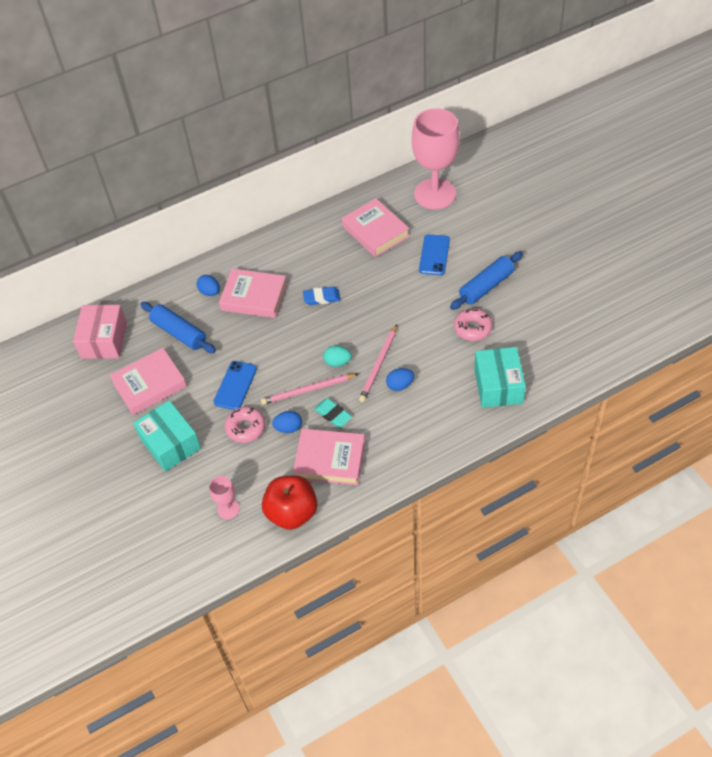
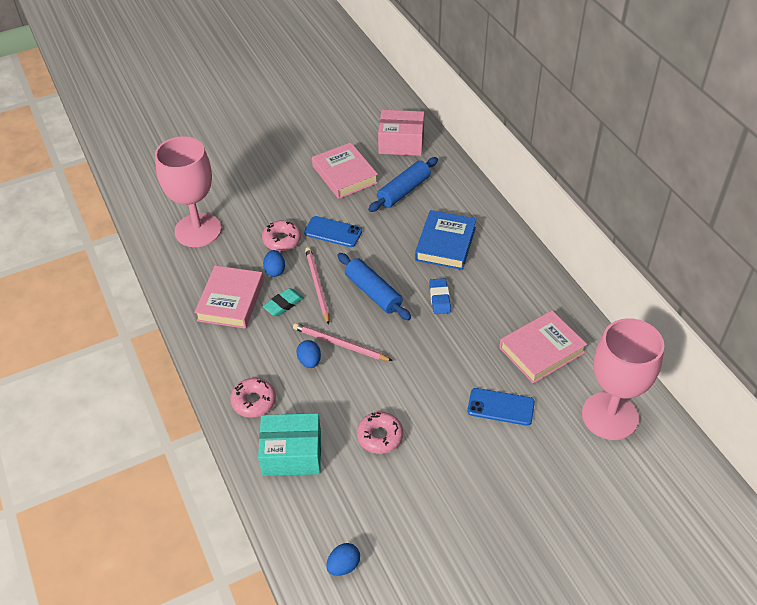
camera: 90 degrees right, 5 degrees down
(170, 443) = (276, 191): turquoise box -> none
(210, 292) = (455, 210): blue egg -> blue egg (343, 565)
(228, 509) = (198, 230): pink goblet -> pink goblet, size x2.32
(254, 297) = (445, 244): pink book -> blue book
(292, 513) = (181, 273): red apple -> none
(337, 362) = (349, 310): turquoise egg -> none
(448, 421) = (254, 401): none -> pink donut
(486, 286) = (445, 457): blue rolling pin -> blue rolling pin (373, 292)

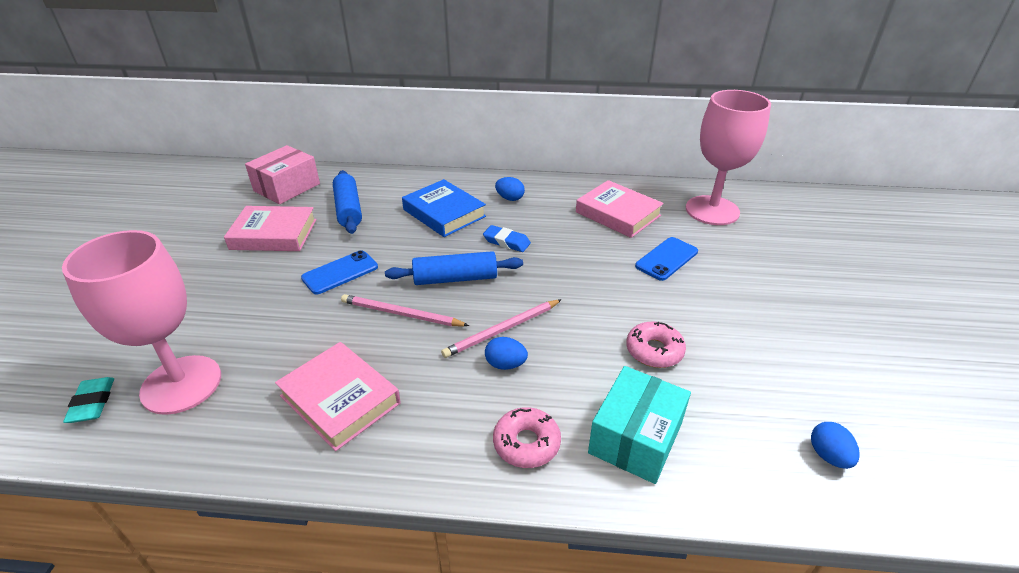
camera: 60 degrees left, 10 degrees down
(275, 270) = (339, 339): blue egg -> blue egg (510, 198)
(282, 240) = (301, 314): pink donut -> none
(283, 304) = (398, 352): turquoise eraser -> turquoise eraser (92, 403)
(541, 350) = (618, 214): pink book -> pink book turned 45 degrees counterclockwise

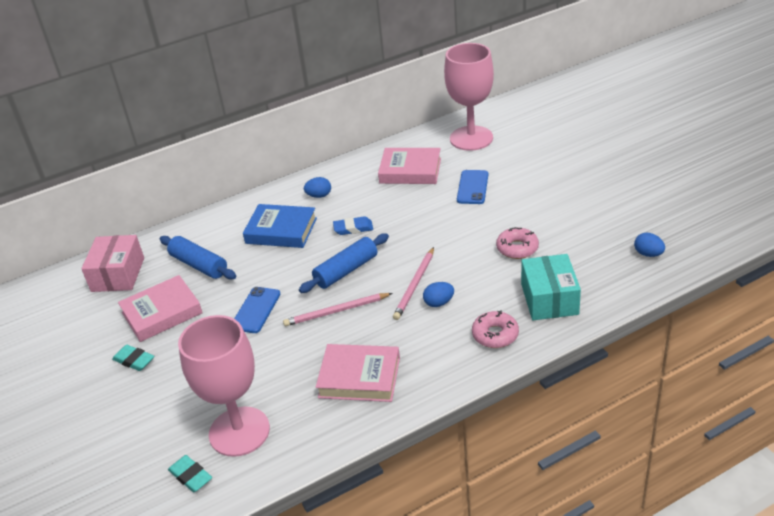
camera: 30 degrees left, 0 degrees up
(204, 263) = (134, 360): none -> turquoise eraser

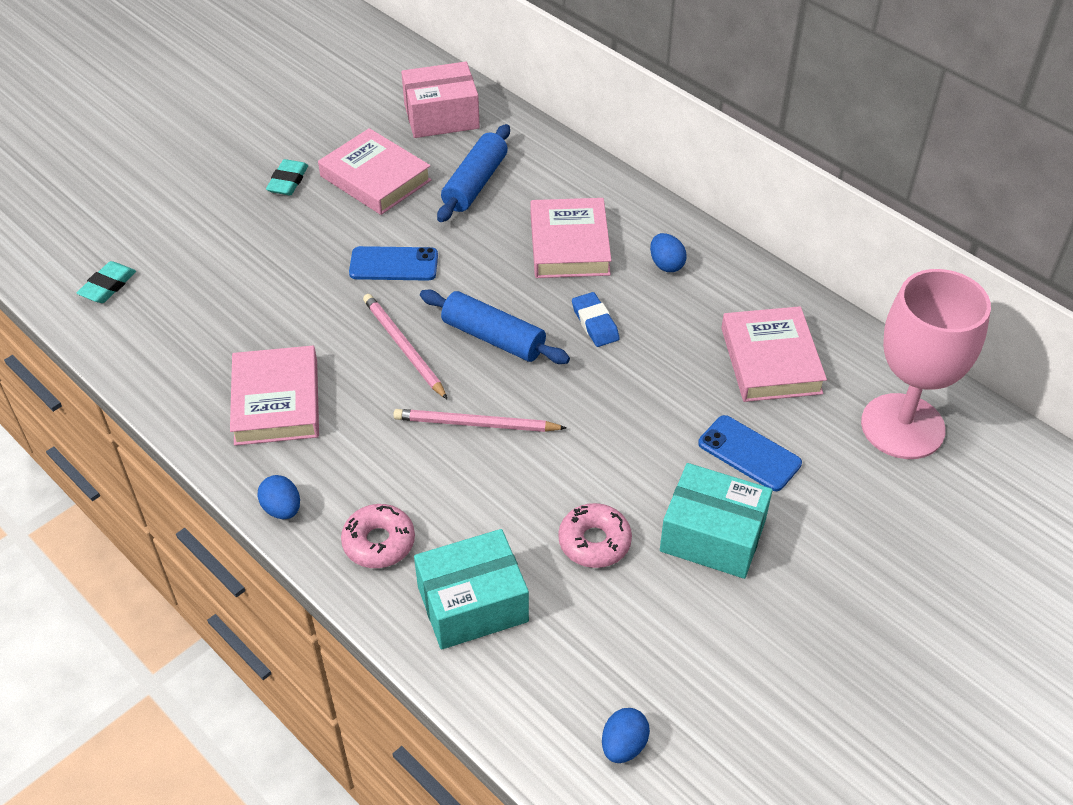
camera: 70 degrees right, 10 degrees up
(239, 431) = (177, 308): pink goblet -> none
(281, 231) = (569, 244): blue book -> pink book
(439, 303) = (440, 460): blue egg -> blue egg (282, 509)
(472, 187) = (749, 453): blue phone -> blue phone turned 45 degrees clockwise
(524, 207) = (712, 536): none -> turquoise box

